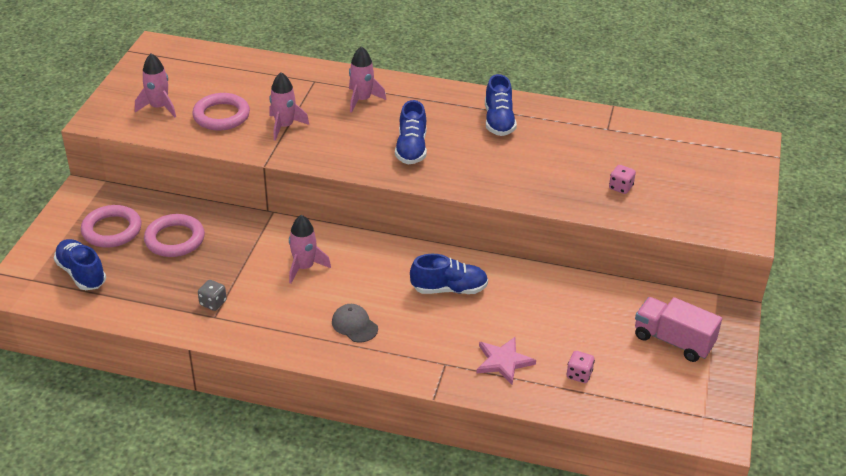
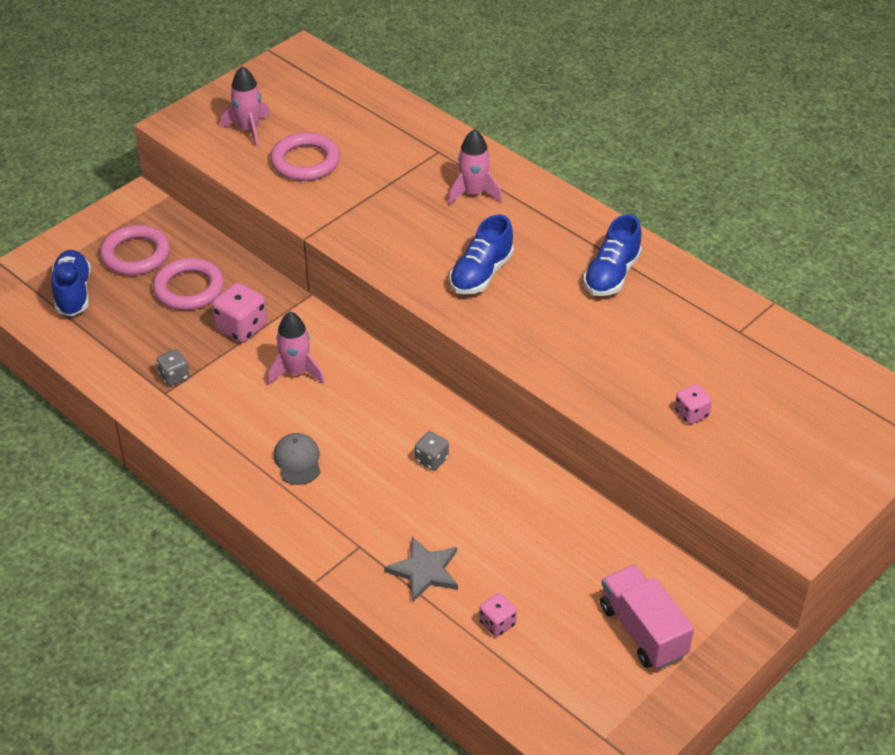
camera: 30 degrees right, 5 degrees up
(238, 252) = (241, 327): none -> pink dice
(284, 126) = (362, 197): pink rocket -> none
(449, 289) = (431, 460): blue shoe -> grey dice
(503, 361) = (424, 571): pink star -> grey star

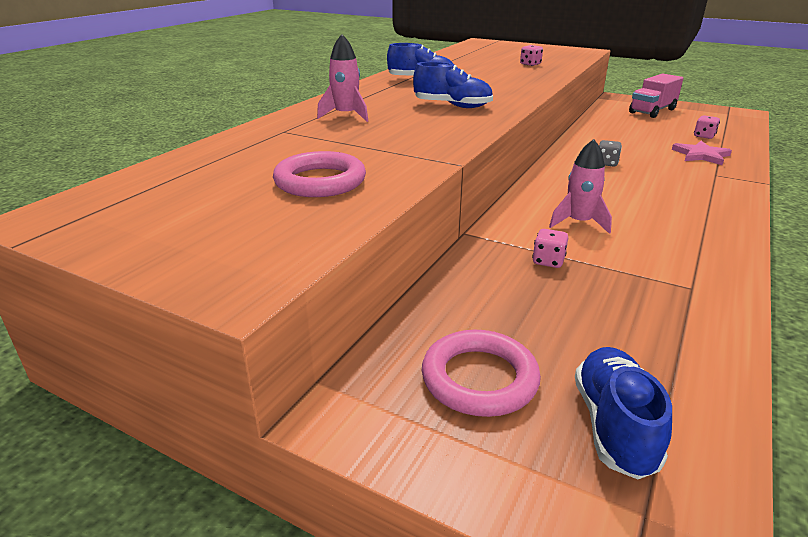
camera: 105 degrees left, 15 degrees down
(73, 293) = (614, 425): blue shoe -> blue shoe turned 120 degrees clockwise
(174, 376) = (662, 287): grey dice -> none
(189, 288) = (515, 311): pink ring -> none
(241, 327) = (548, 261): pink dice -> pink dice, size x0.60
(249, 130) = (253, 224): pink rocket -> none
(297, 460) = (675, 206): grey cap -> none
(424, 571) = (701, 155): grey star -> pink star

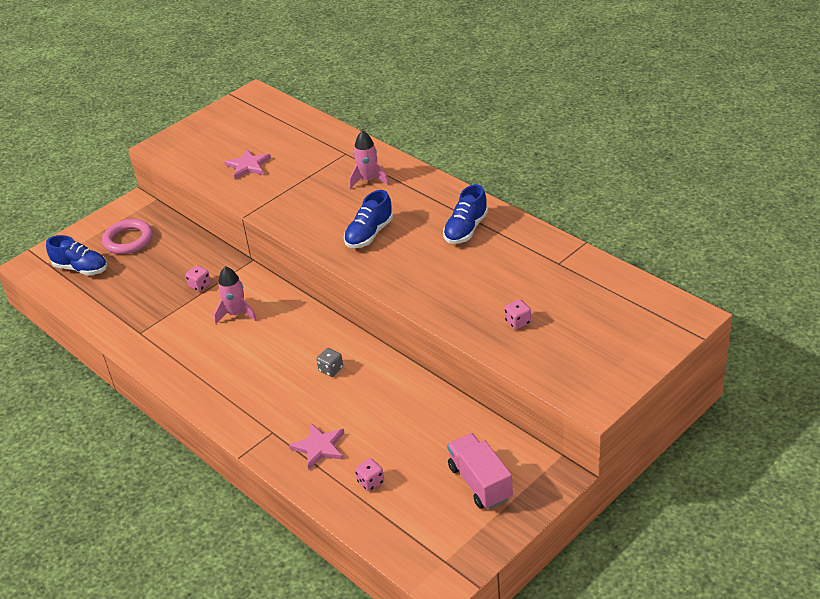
camera: 110 degrees right, 10 degrees up
(320, 181) = (248, 166): pink ring -> pink star

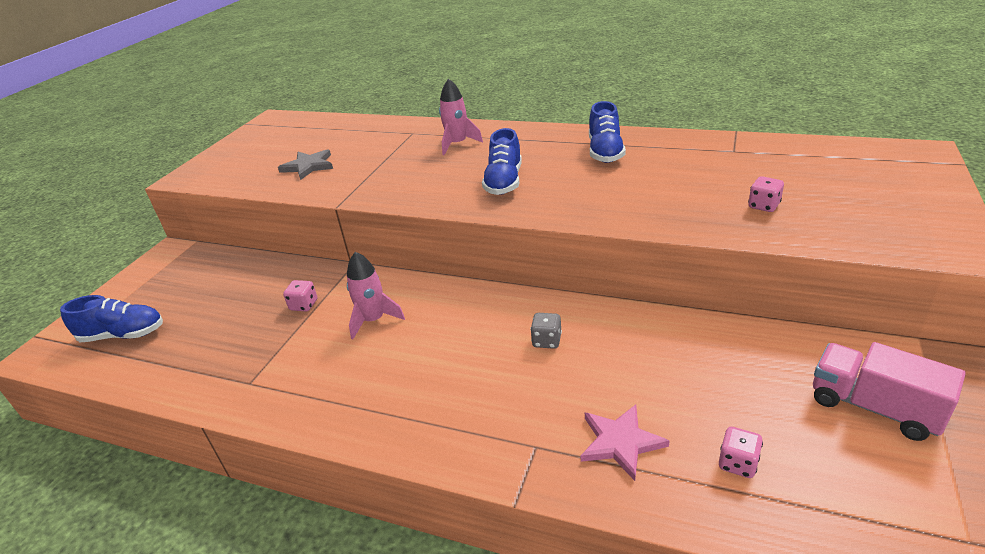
camera: 25 degrees left, 5 degrees down
(128, 240) = (179, 287): pink ring -> none
(248, 166) = (308, 166): pink star -> grey star

